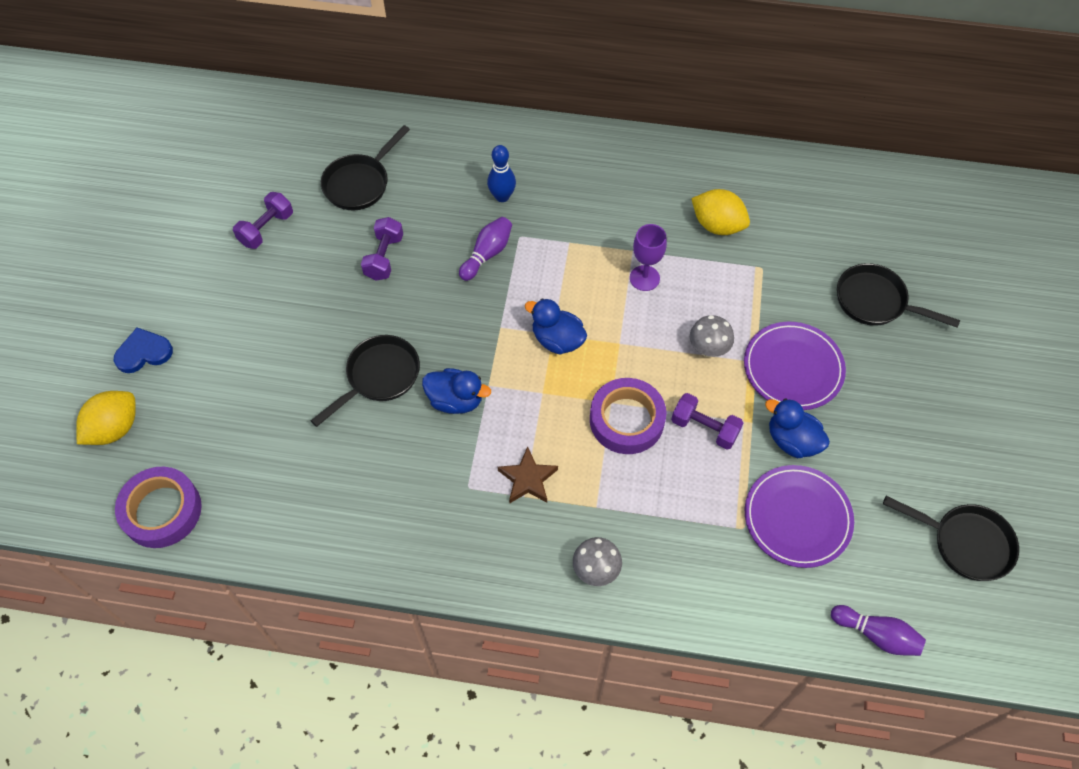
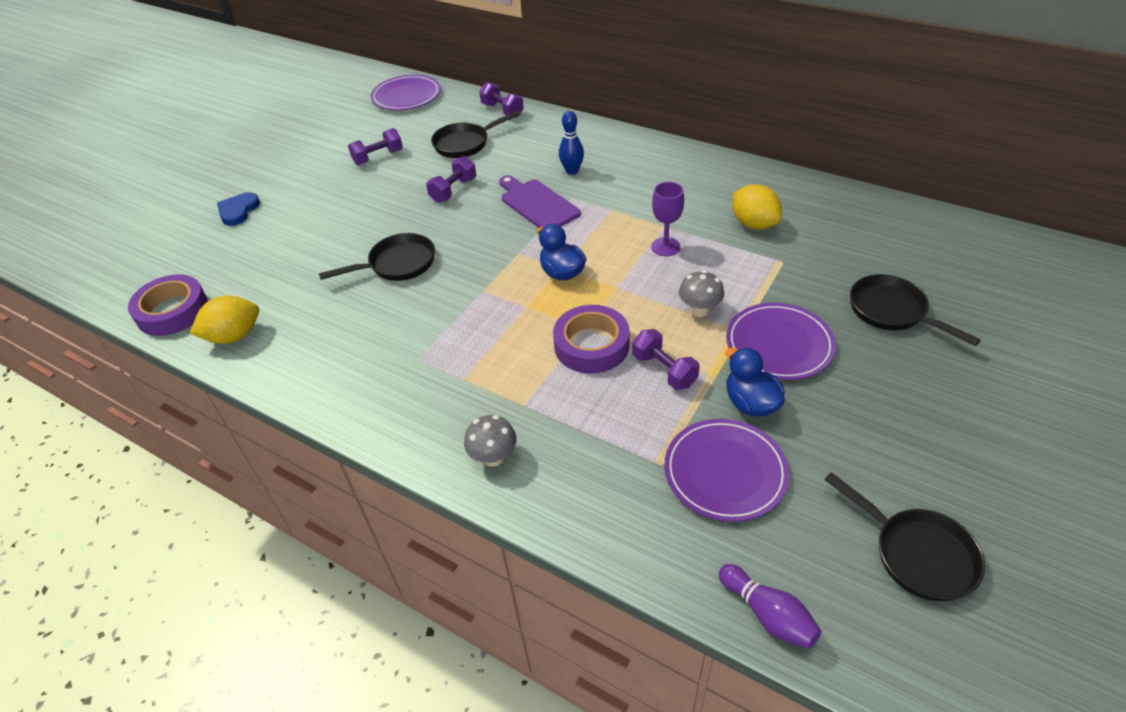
camera: 25 degrees right, 15 degrees down
(114, 428) = (182, 251): yellow lemon -> yellow lemon (234, 336)
(144, 352) = (238, 211): blue heart -> blue heart turned 75 degrees counterclockwise
(244, 121) = (406, 96): none -> purple plate
(376, 120) = (502, 110): none -> purple dumbbell
(455, 400) = (449, 294): blue duck -> none
(487, 254) = (537, 204): purple bowling pin -> purple cutting board
(528, 479) = (474, 367): brown star -> none

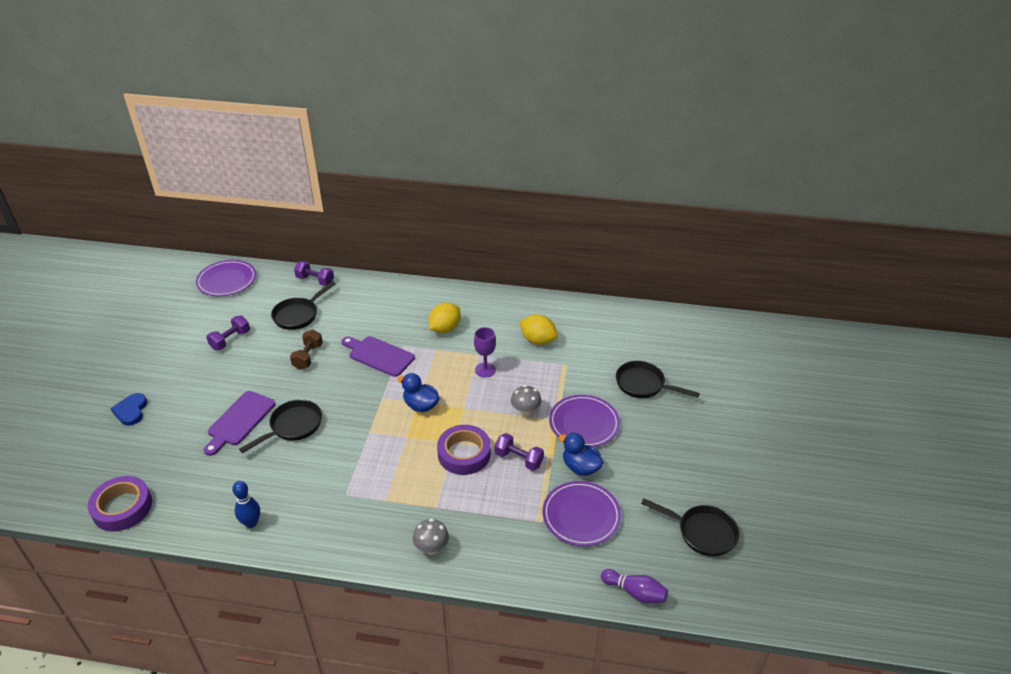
camera: 25 degrees left, 5 degrees down
(234, 336) = (189, 514): yellow lemon -> yellow lemon (445, 329)
(342, 245) = (239, 421): none -> purple cutting board
(453, 190) = (308, 357): purple dumbbell -> brown dumbbell
(572, 171) = (393, 323): blue bowling pin -> blue bowling pin (251, 523)

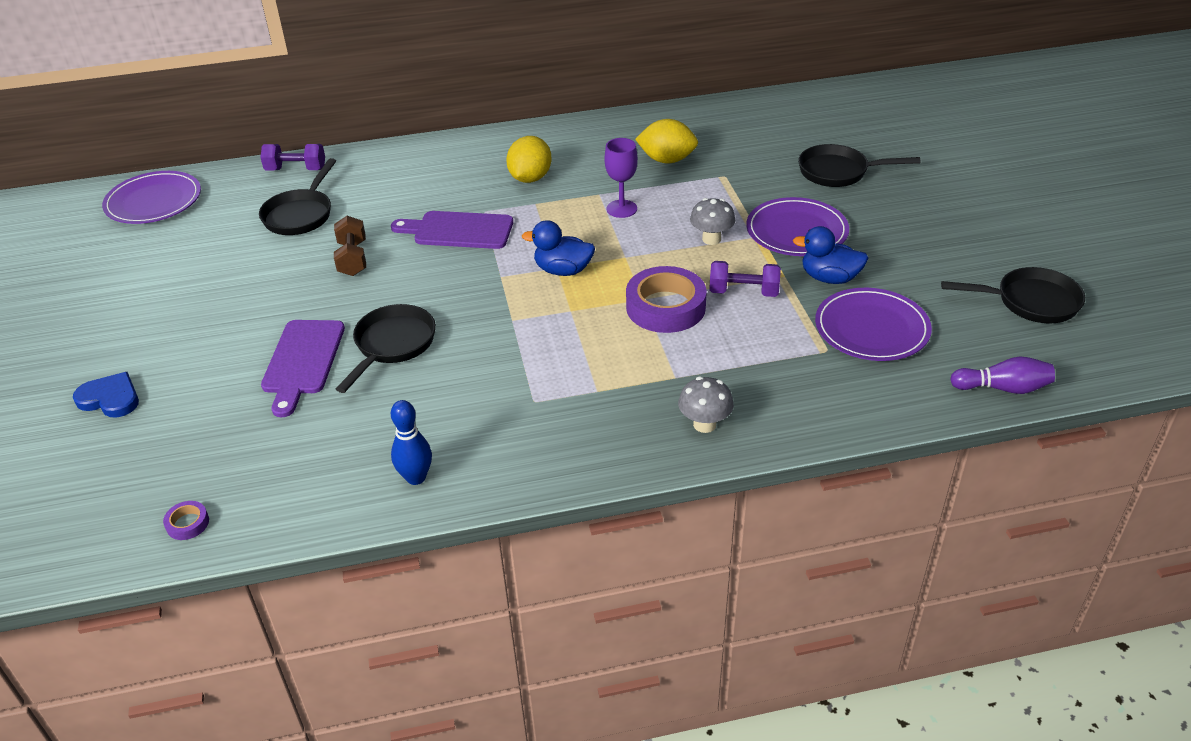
camera: 20 degrees left, 0 degrees up
(122, 507) = (187, 523): purple tape -> purple tape, size x0.43
(131, 411) = (110, 398): blue heart -> blue heart turned 135 degrees clockwise
(230, 340) = (214, 270): purple dumbbell -> none

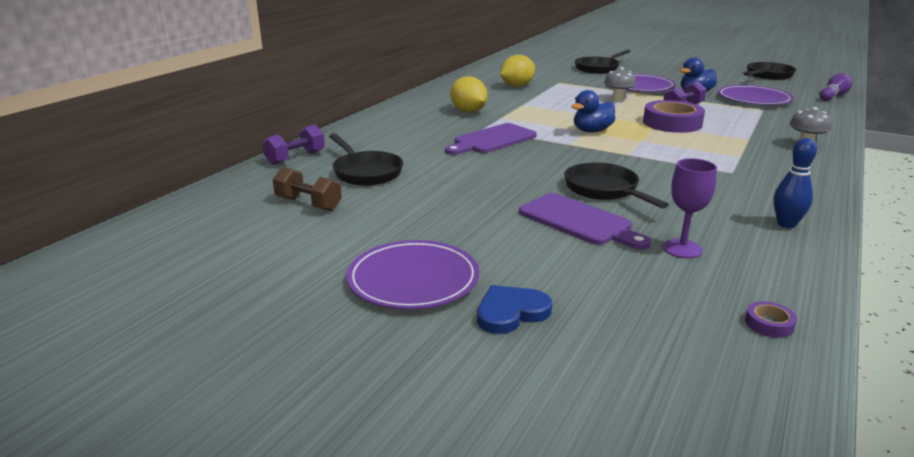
camera: 50 degrees left, 15 degrees down
(153, 201) = (208, 213): purple plate -> purple plate (413, 279)
(352, 259) = (465, 173): brown dumbbell -> brown dumbbell (308, 204)
(621, 209) = (549, 105): purple goblet -> purple goblet (682, 249)

